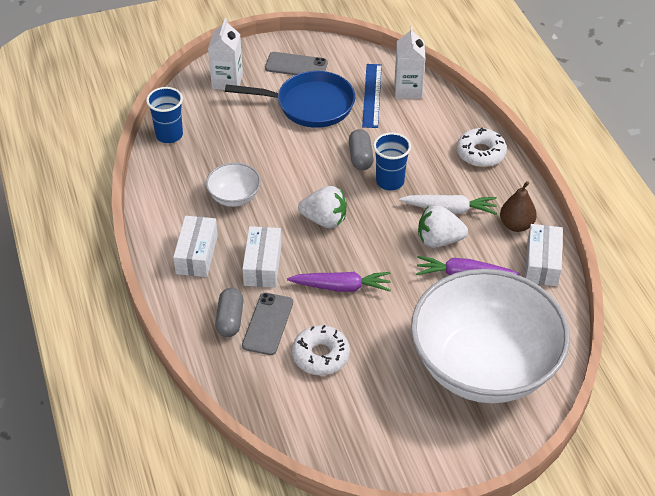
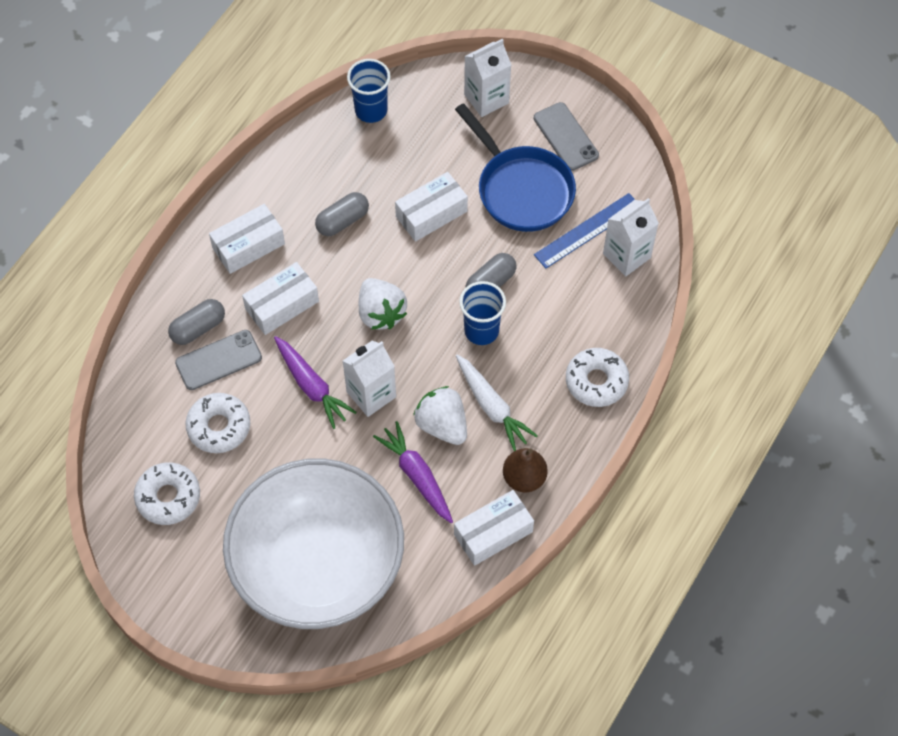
camera: 50 degrees right, 15 degrees up
(234, 197) = (342, 221): white bowl -> grey capsule
(279, 153) = (431, 214): none -> white box
(347, 419) = (168, 497): none -> white donut
(380, 261) = (371, 394): none -> white carton

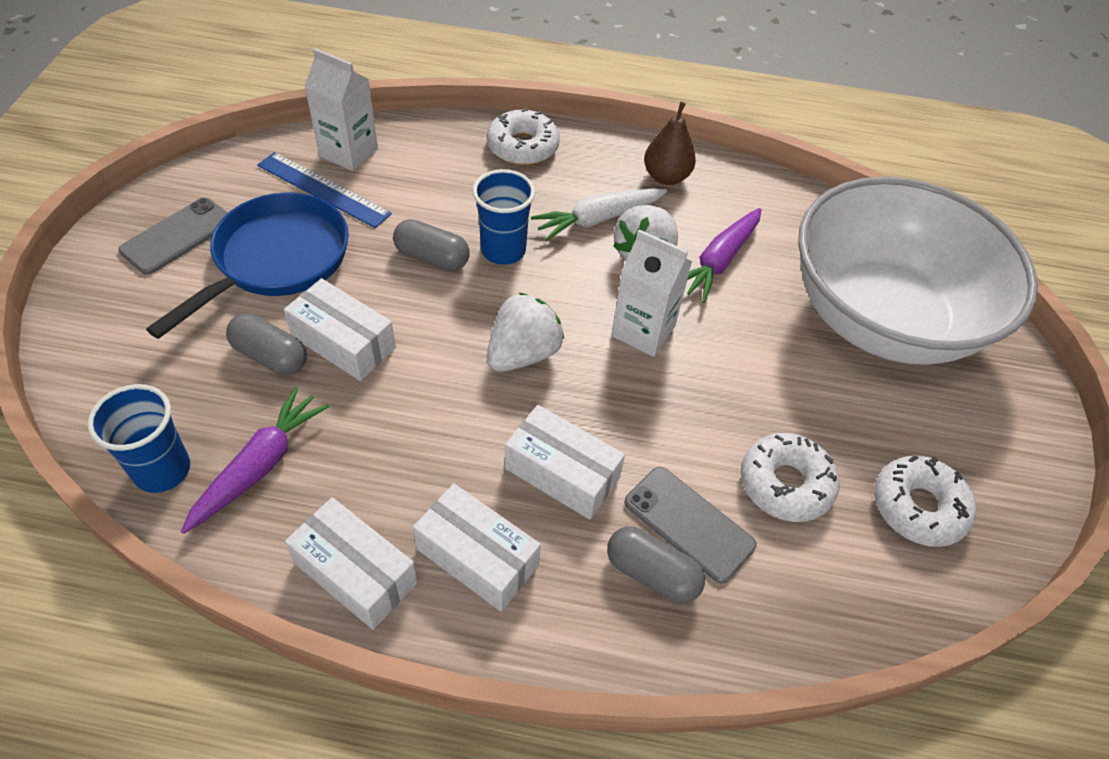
camera: 115 degrees left, 10 degrees down
(311, 386) = (666, 396): purple carrot -> purple carrot (260, 466)
(342, 221) = (388, 443): grey capsule -> grey capsule (270, 356)
(486, 99) = (119, 332): white carton -> none
(492, 407) = (598, 219): white carrot -> white carrot turned 150 degrees counterclockwise
(493, 533) = (741, 186): white box -> white box (355, 573)

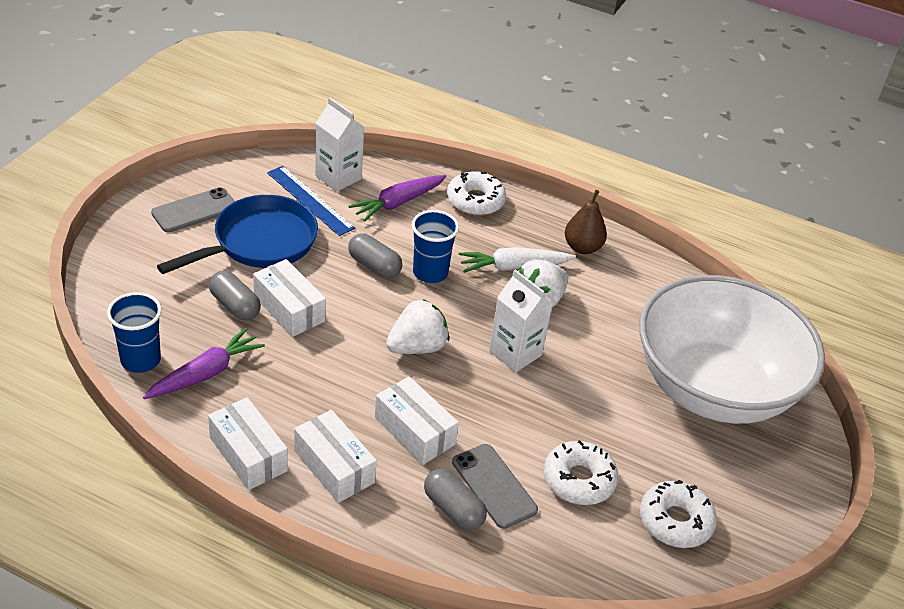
camera: 15 degrees right, 10 degrees down
(719, 261) = (598, 318): purple carrot -> purple carrot (398, 203)

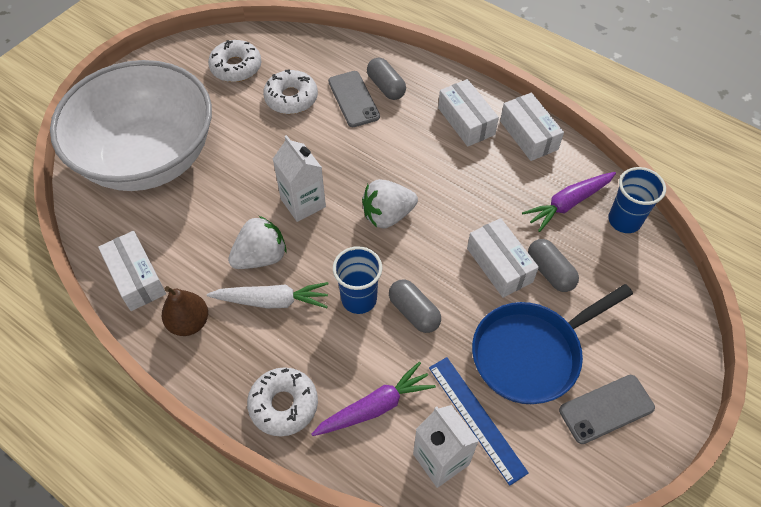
camera: 165 degrees left, 15 degrees up
(414, 431) = (403, 142): white box -> white box (136, 278)

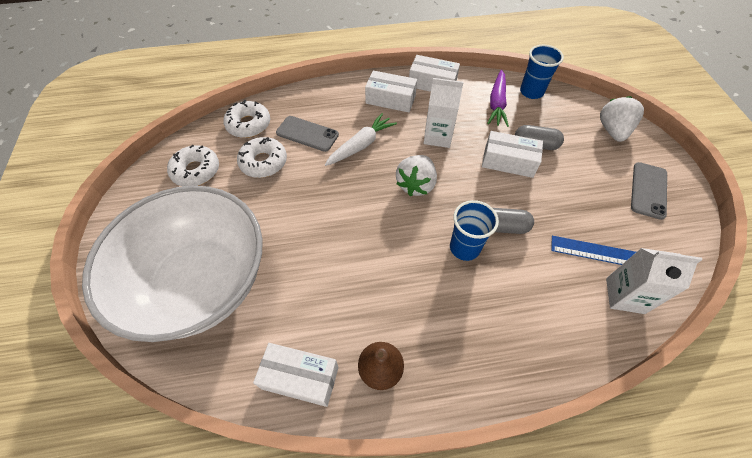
camera: 45 degrees left, 0 degrees up
(261, 257) = (372, 278): white strawberry -> white strawberry (612, 130)
(272, 301) = (416, 299): white carrot -> white carrot (361, 145)
(283, 405) = (509, 358): white donut -> white donut (249, 124)
(303, 203) = (355, 220): white carton -> white carton (438, 136)
(375, 407) = (557, 302): purple carrot -> none
(386, 87) = (319, 113): grey capsule -> none
(531, 353) = (583, 194): blue pan -> none

